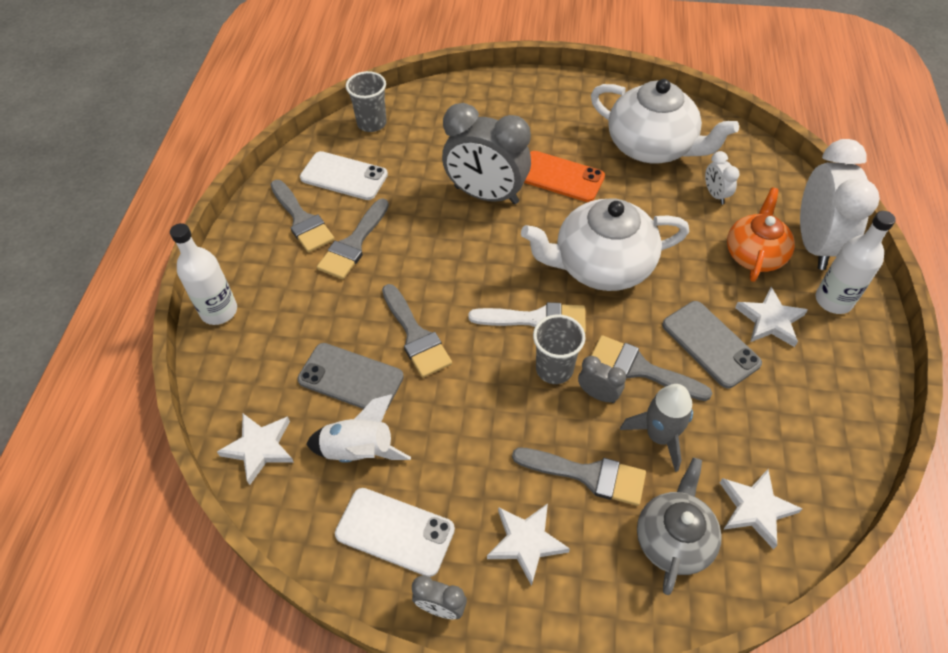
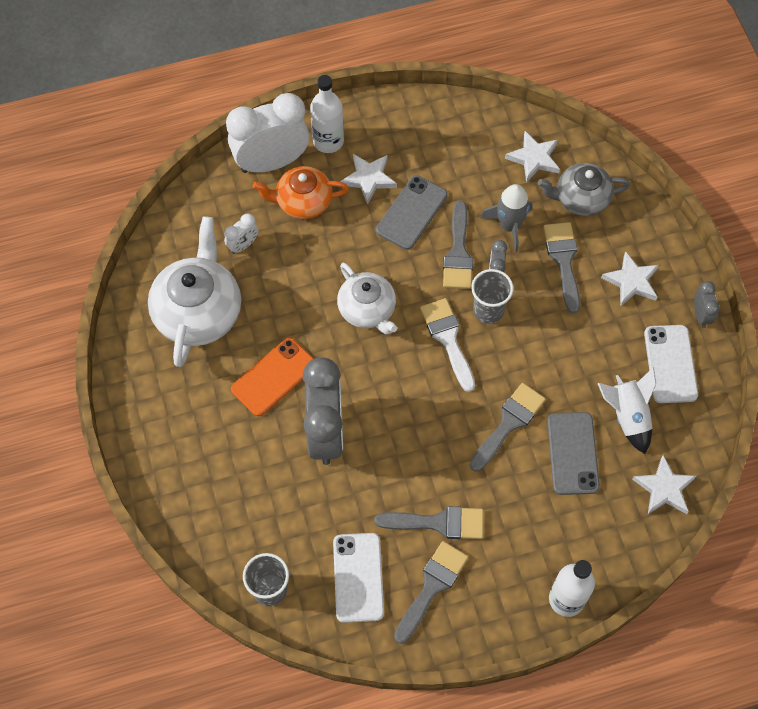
camera: 115 degrees left, 10 degrees up
(560, 177) = (274, 377): orange phone -> orange phone turned 45 degrees clockwise
(601, 265) = (367, 310): white teapot -> white teapot, size x0.64

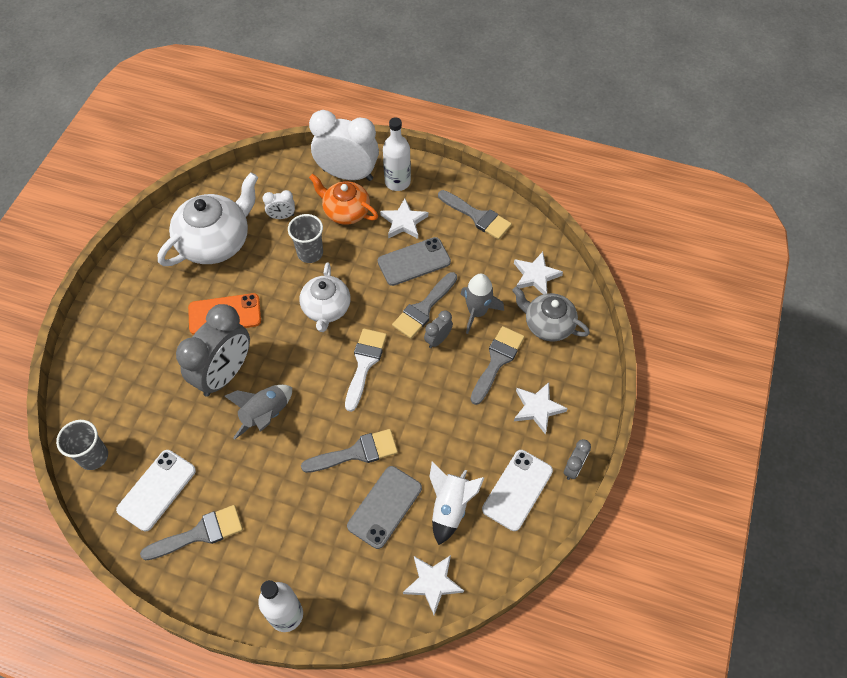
camera: 35 degrees right, 5 degrees down
(398, 445) = (265, 415): none -> grey rocket
(438, 523) = (245, 490): grey brush -> grey brush (477, 216)
(488, 310) = (411, 362): grey cup -> grey cup (310, 253)

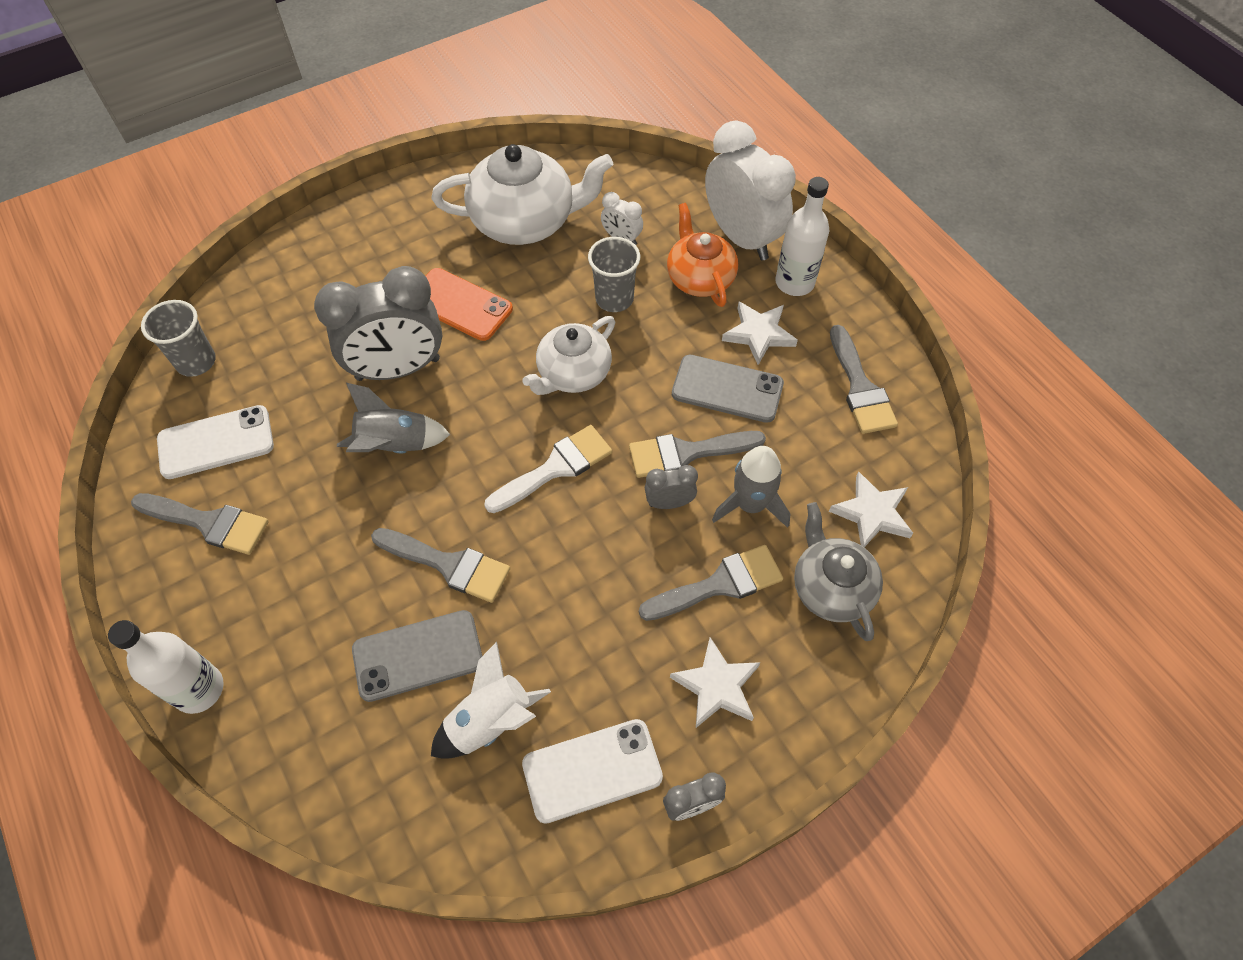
camera: 40 degrees right, 0 degrees up
(433, 583) = (382, 798): white star -> none

